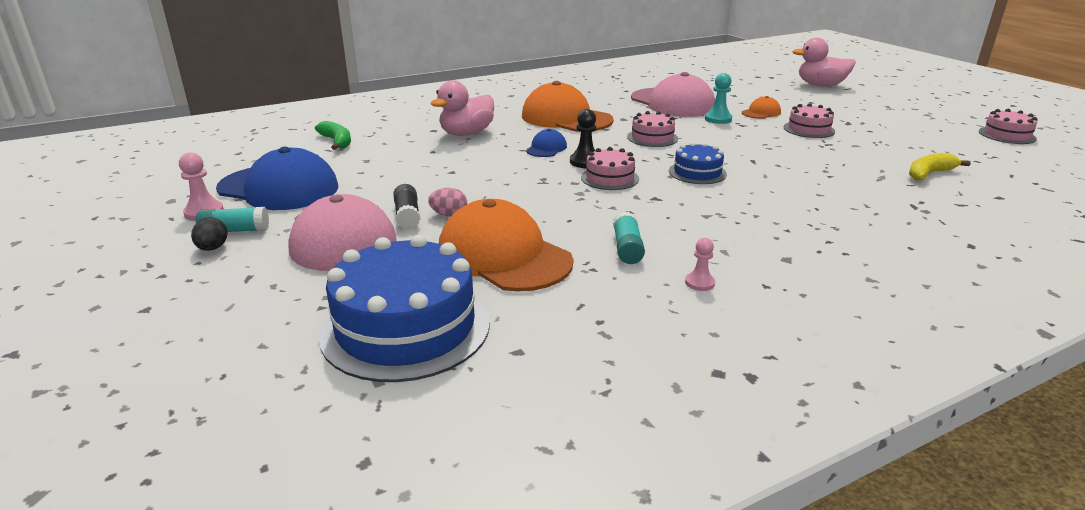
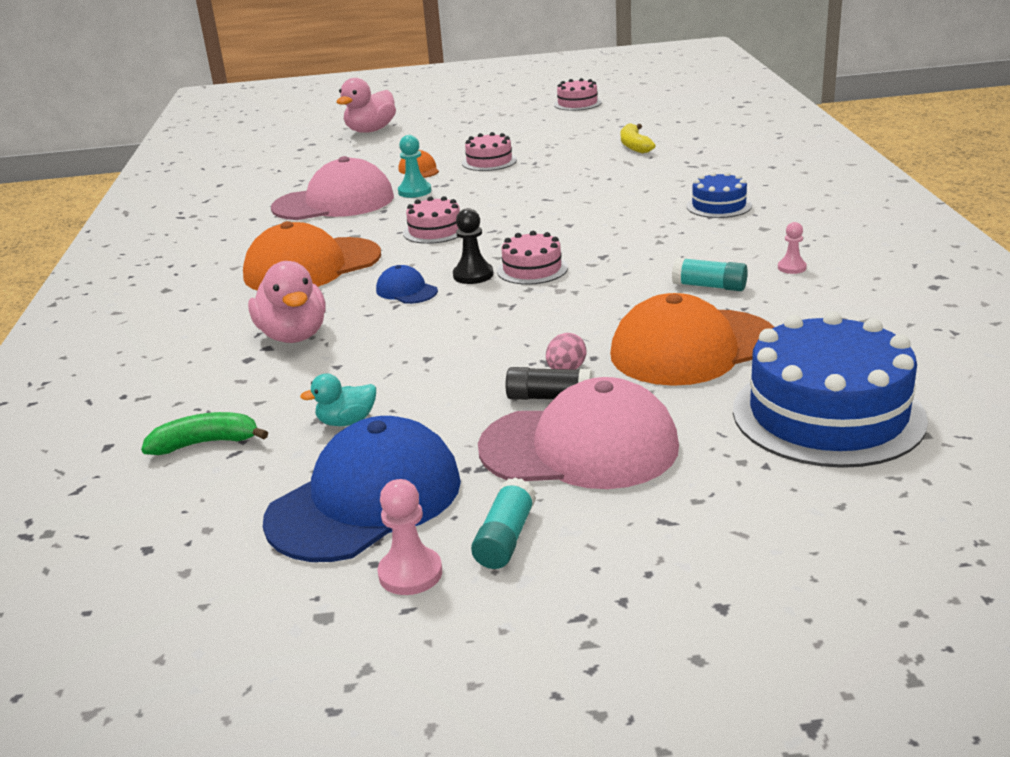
camera: 65 degrees left, 0 degrees up
(212, 248) = (556, 556): black egg -> none
(365, 167) = (347, 422): none -> turquoise duck
(697, 172) = (554, 227): blue cake -> blue cake (719, 206)

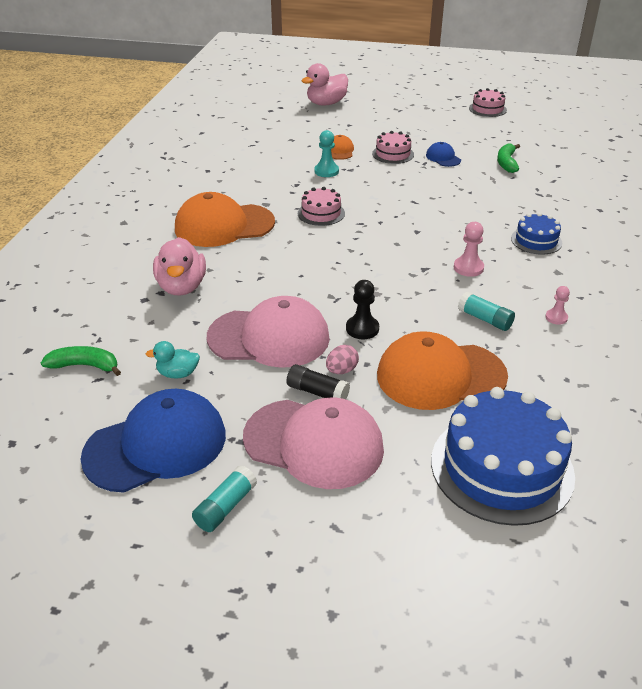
camera: 15 degrees right, 10 degrees up
(334, 202) = (267, 169): pink cap -> pink cap (269, 337)
(406, 291) = (274, 265): blue cap -> blue cap (443, 158)
(410, 573) = (153, 516): pink pawn -> pink pawn (468, 268)
(473, 275) = (325, 263): black pawn -> black pawn (362, 329)
(532, 269) = (368, 268): pink cake -> none
(634, 146) = (506, 163): yellow banana -> green banana

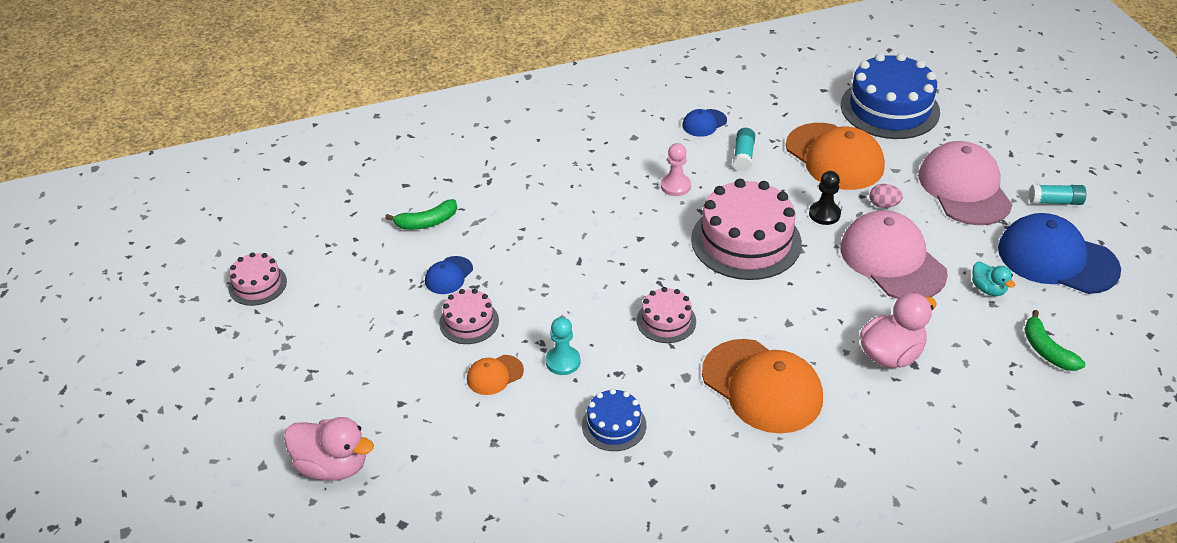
camera: 120 degrees left, 5 degrees up
(317, 392) = (919, 207): black glue stick -> none
(368, 274) = (746, 241): none -> pink cake
(536, 240) = (590, 160): blue cake -> blue cake (614, 425)
(556, 317) = (704, 123): pink pawn -> blue cap

